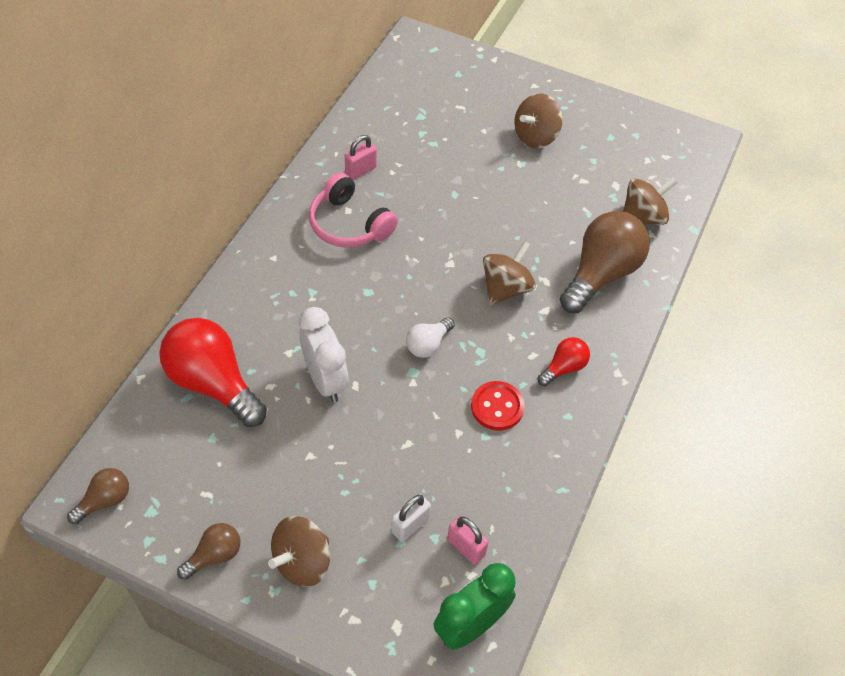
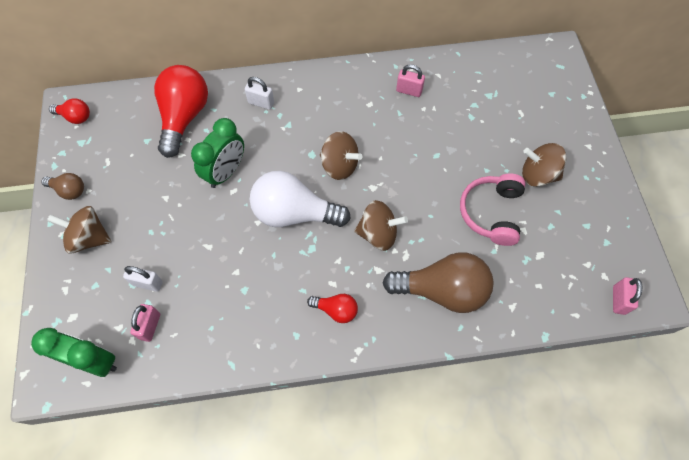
camera: 60 degrees right, 10 degrees up
(105, 500) = (75, 117): brown light bulb -> red light bulb
(260, 300) = (261, 103): none -> white padlock
(325, 380) = (226, 172): white clock -> green clock
(349, 224) = (358, 111): pink headphones -> pink headphones (491, 213)
(428, 345) = (294, 213): white light bulb -> white light bulb, size x2.03
(497, 407) = (272, 284): red button -> none
(642, 217) = (524, 291): brown spinning top -> brown spinning top (339, 166)
(693, 162) = (618, 300): none -> pink padlock

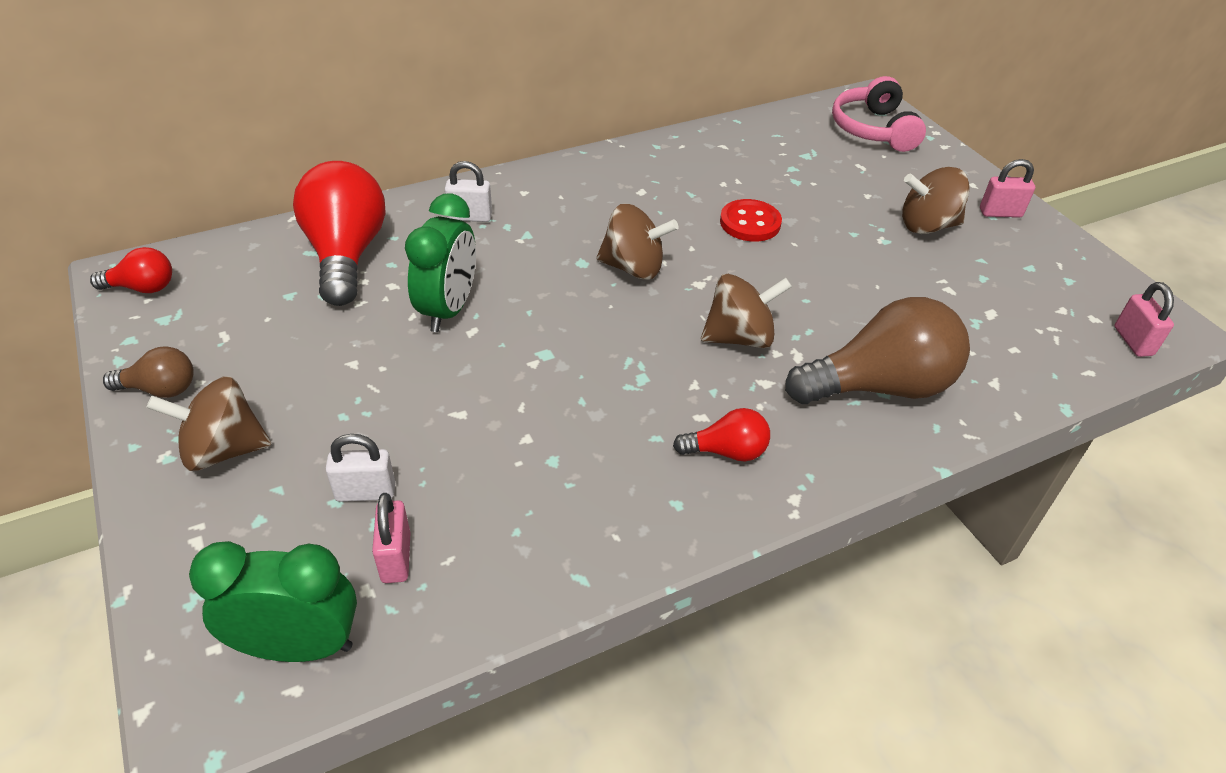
camera: 20 degrees left, 20 degrees down
(294, 213) = (590, 339): white light bulb -> none
(409, 91) = (691, 168): pink padlock -> pink padlock (1000, 213)
(425, 146) = (750, 223): none -> red button
(491, 213) = (892, 279): pink headphones -> pink headphones (873, 129)

